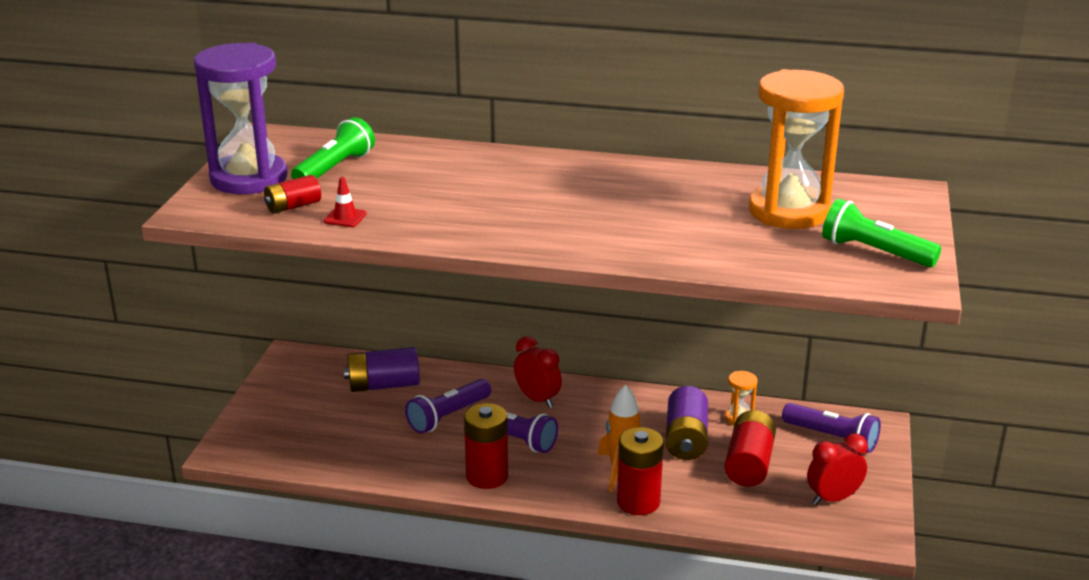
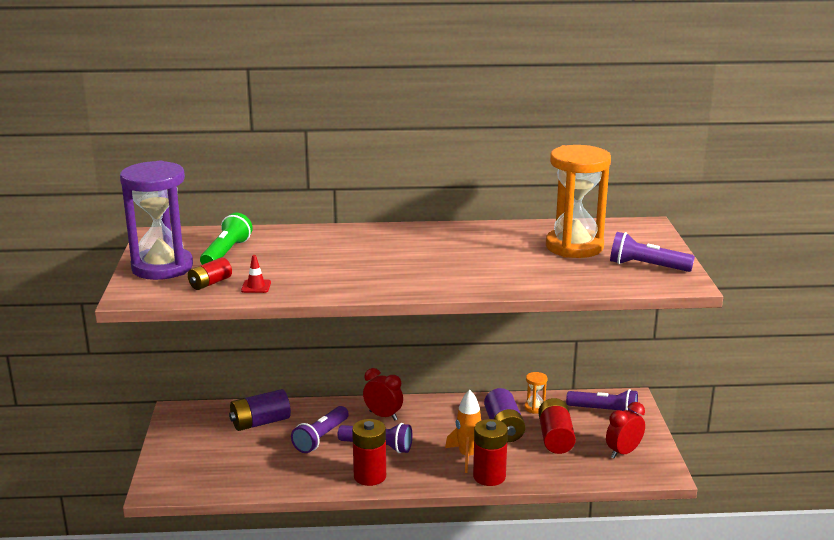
camera: 15 degrees left, 5 degrees down
(874, 252) = (647, 266): green flashlight -> purple flashlight

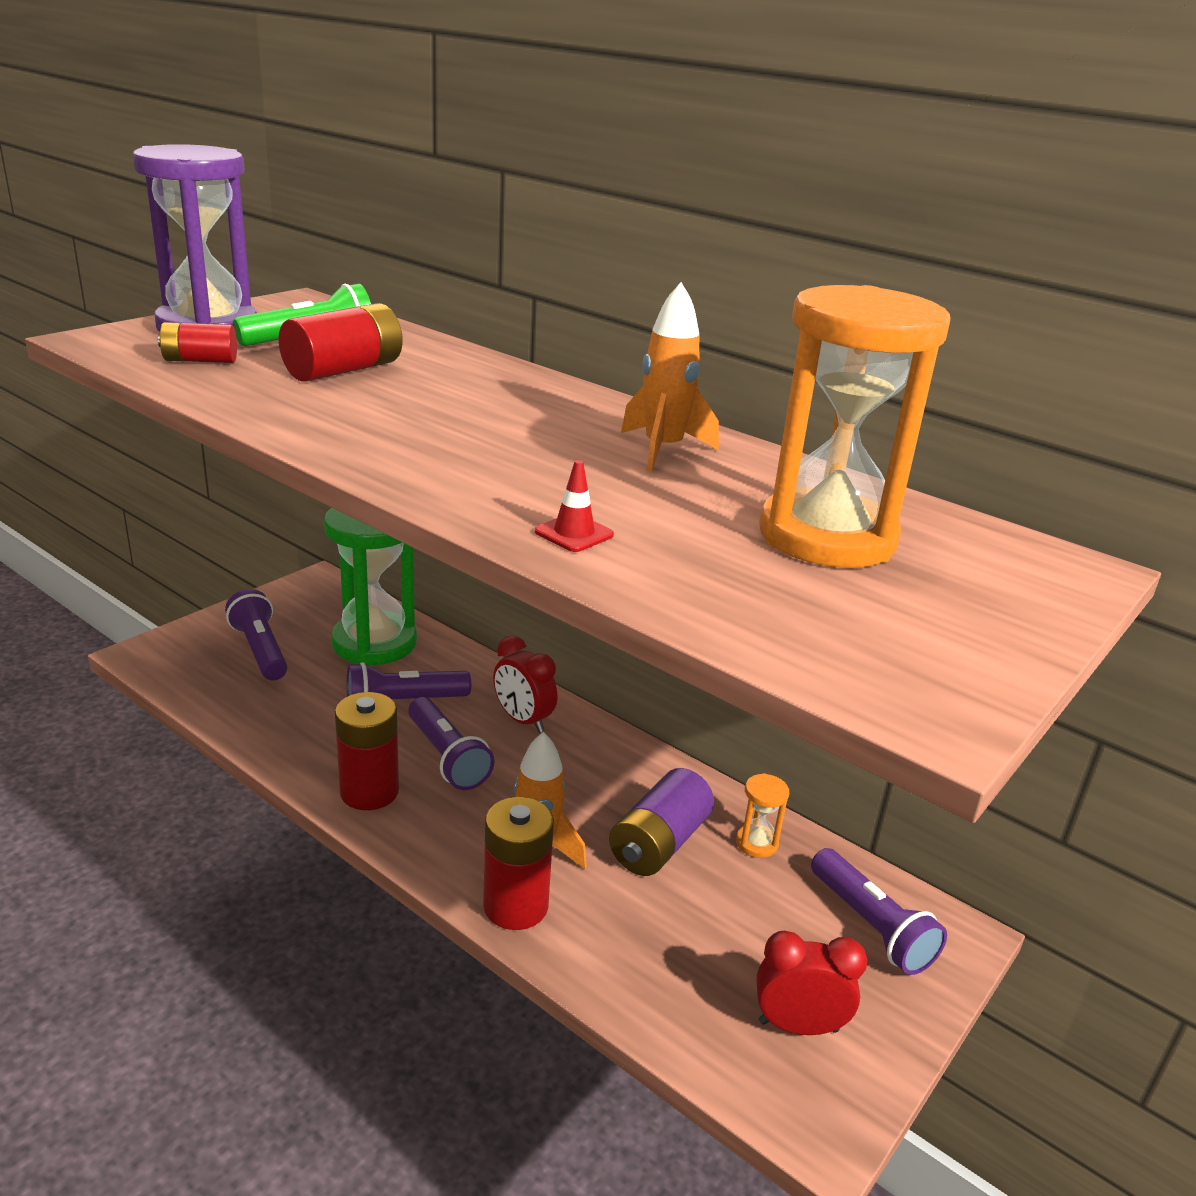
camera: 40 degrees right, 5 degrees up
(256, 286) = (232, 384): red traffic cone -> red traffic cone (574, 533)
(260, 422) = (374, 643): purple battery -> green hourglass
(383, 416) = (523, 720): red clock -> red clock turned 150 degrees clockwise
(468, 239) = (663, 450): none -> orange rocket
(555, 438) = (715, 915): red battery -> red battery (344, 370)
(647, 266) = (908, 637): purple flashlight -> purple flashlight (260, 650)

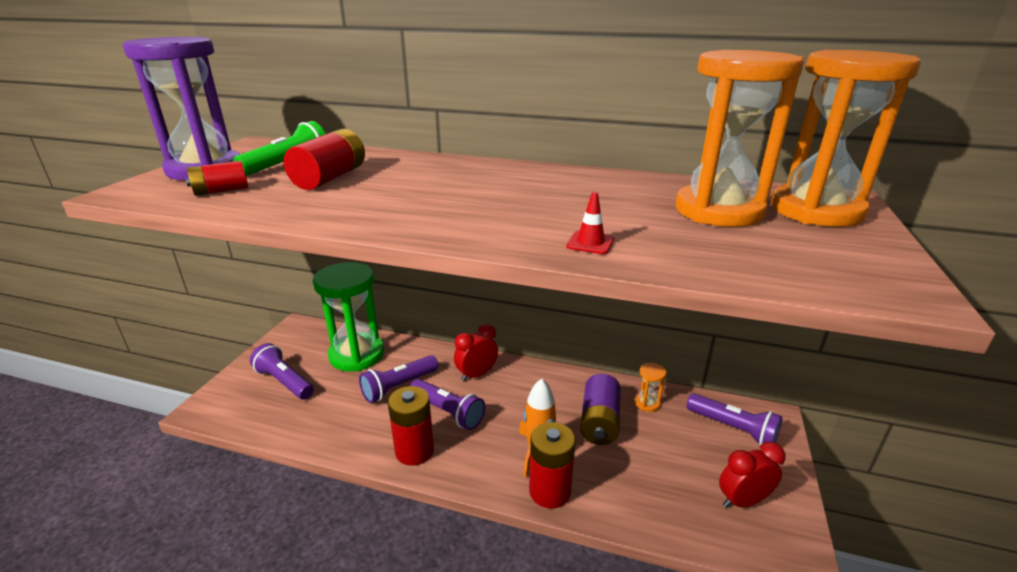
camera: 20 degrees left, 0 degrees up
(523, 720) = (476, 374): red clock -> red clock turned 120 degrees clockwise
(663, 450) = (574, 184): orange rocket -> none
(990, 574) = (816, 211): none -> orange hourglass

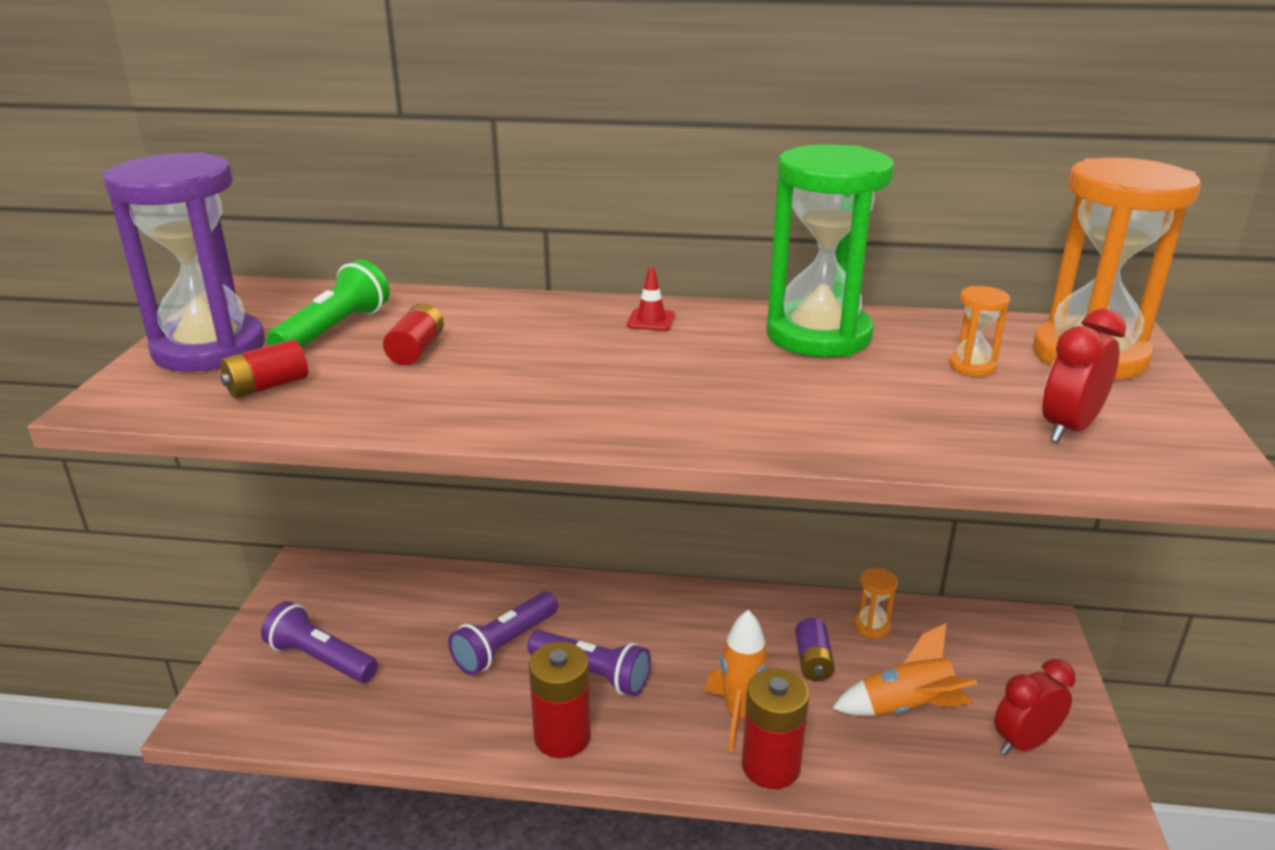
camera: 10 degrees left, 0 degrees up
(330, 178) = (416, 350): red battery -> red battery, size x0.62
(357, 355) = (420, 603): green hourglass -> green hourglass (818, 335)
(476, 374) = (616, 613): red clock -> red clock (1068, 429)
(590, 243) = (832, 430): red traffic cone -> red traffic cone (651, 320)
(599, 422) = (813, 661): purple battery -> purple battery, size x0.62
(658, 463) = (905, 708): none -> orange rocket
(718, 211) = (972, 366): orange hourglass -> orange hourglass, size x0.41
(733, 428) = (993, 648): purple flashlight -> none

